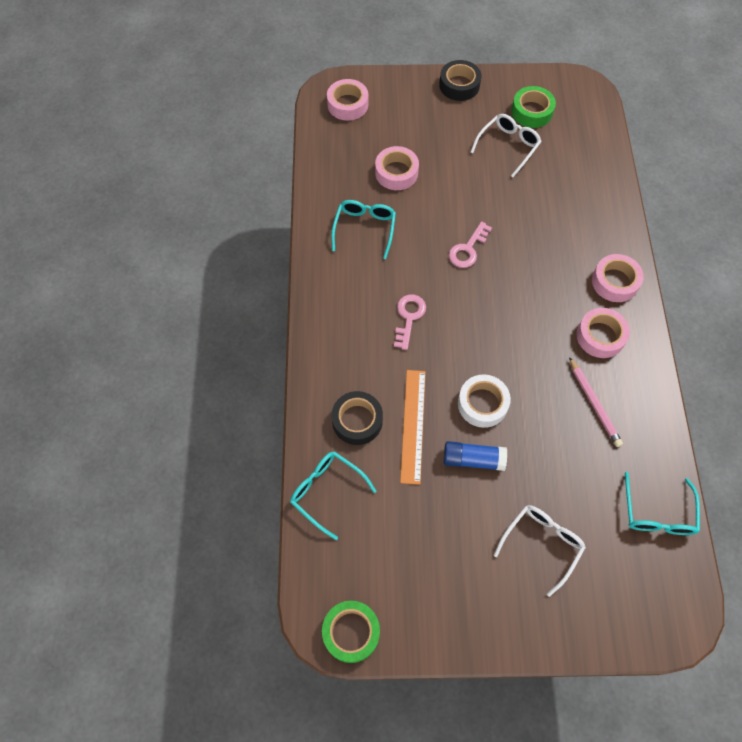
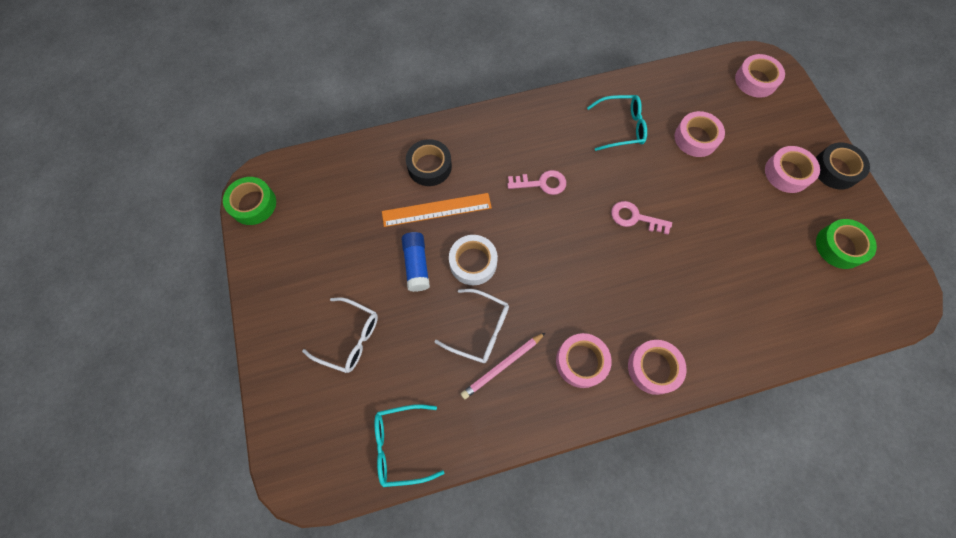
camera: 75 degrees right, 5 degrees up
(327, 492) = (362, 160): turquoise glasses -> none
(453, 119) = (787, 173): none -> pink tape
(508, 146) = (779, 231): white glasses -> white glasses (480, 329)

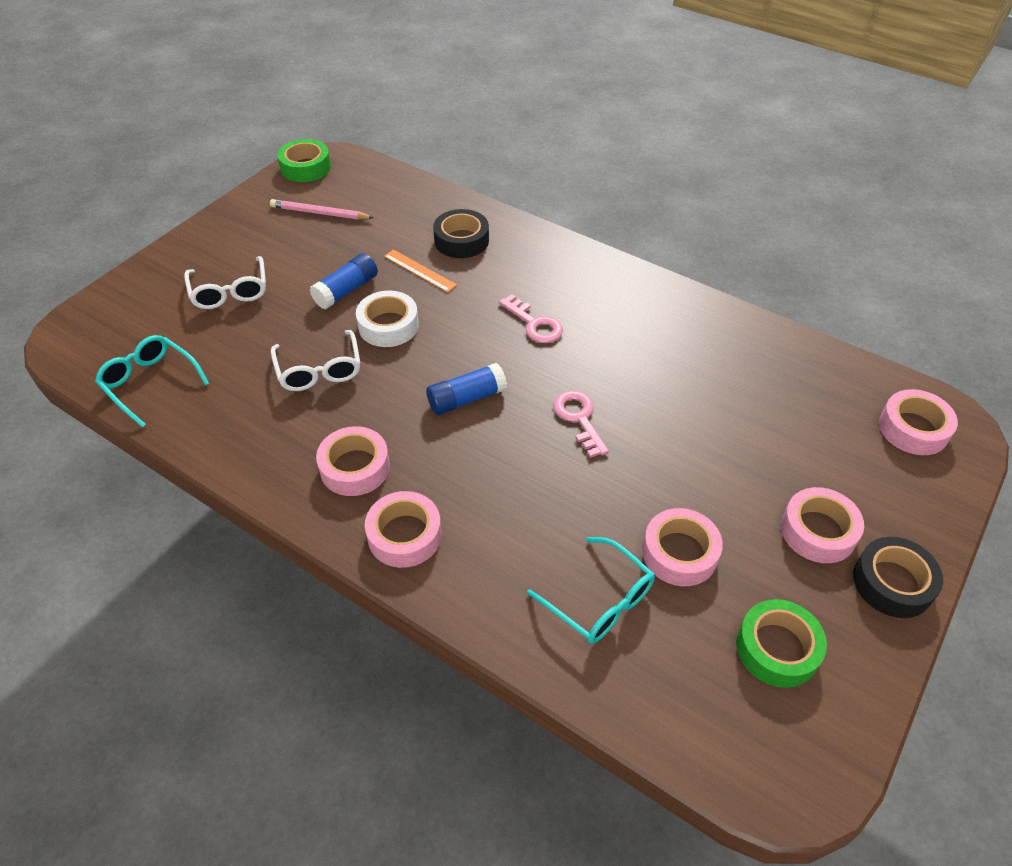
camera: 50 degrees right, 20 degrees down
(436, 209) = (420, 270): orange ruler -> orange ruler, size x0.65
(502, 366) = (294, 408): pink pencil -> pink pencil (319, 213)
(573, 263) = (466, 398): none -> blue glue stick
(621, 127) = (681, 346): turquoise glasses -> turquoise glasses (599, 600)
(696, 138) = (752, 416): pink tape -> pink tape (679, 553)

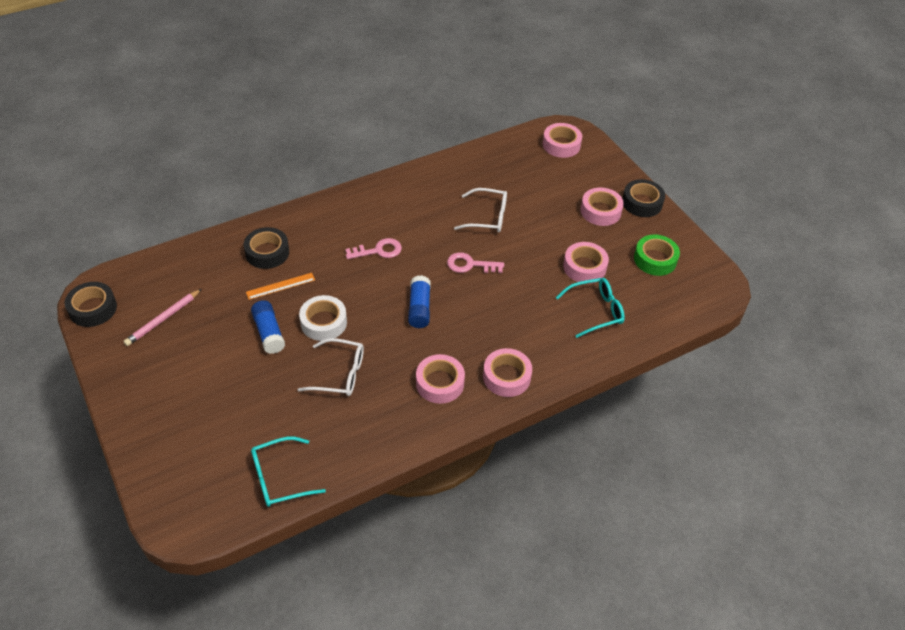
camera: 65 degrees left, 0 degrees up
(230, 292) = (213, 402): white glasses -> white glasses (487, 217)
(305, 167) = (93, 309): green tape -> black tape

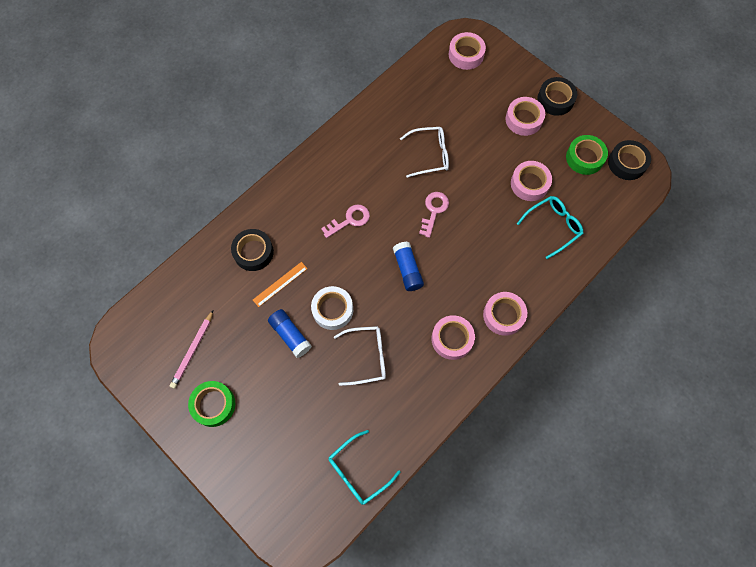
camera: 15 degrees left, 20 degrees up
(93, 309) = (125, 360): black tape -> black tape (627, 163)
(159, 372) = (213, 405): none -> green tape
(470, 265) = (434, 211): pink key -> pink key turned 120 degrees clockwise

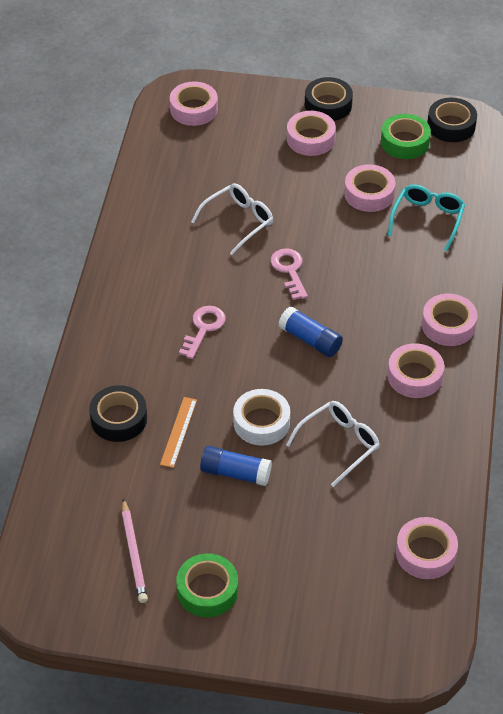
camera: 35 degrees left, 20 degrees down
(358, 471) = (425, 553): turquoise glasses -> pink tape

